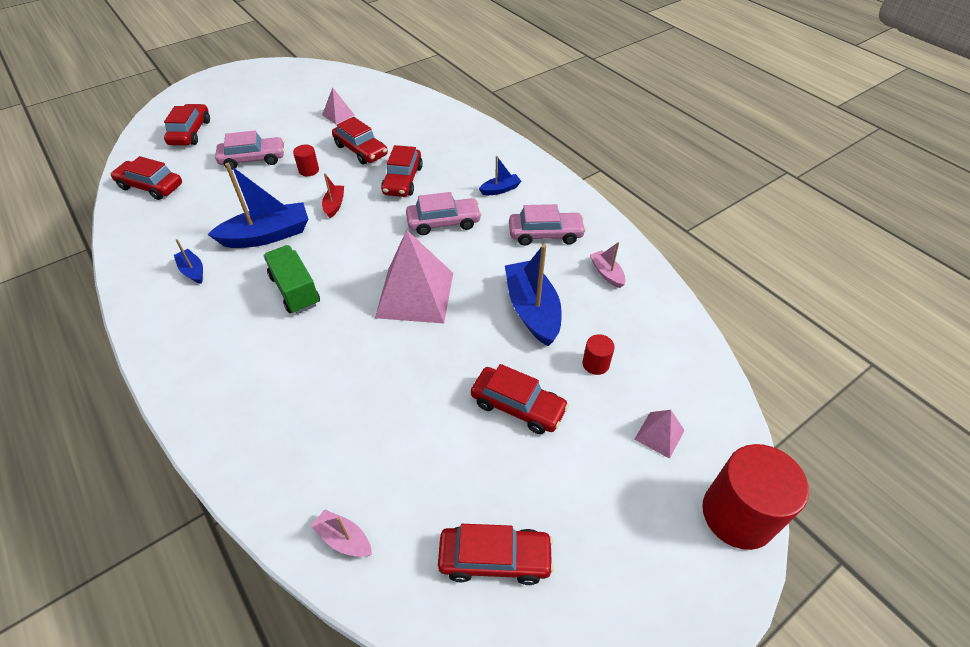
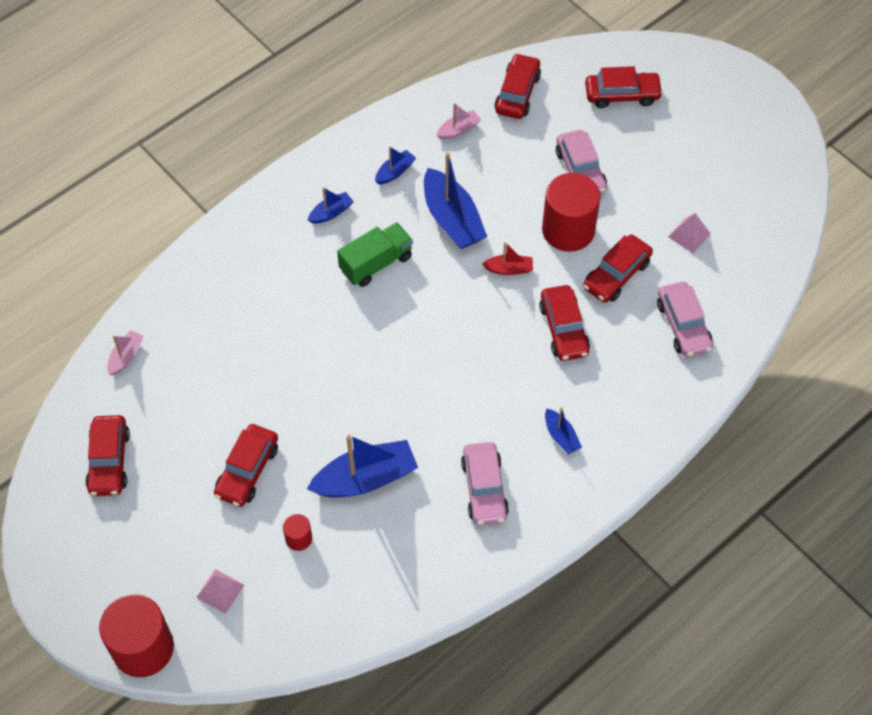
camera: 85 degrees right, 10 degrees up
(218, 322) = (331, 213): none -> blue boat
(309, 170) = (568, 230): red cylinder -> red cylinder, size x2.20
(402, 180) = (563, 329): red car -> red car turned 105 degrees counterclockwise
(415, 295) = (378, 368): pink pyramid -> none
(443, 222) = (492, 381): pink car -> pink car (683, 325)
(606, 273) = (426, 553): pink boat -> pink boat (458, 130)

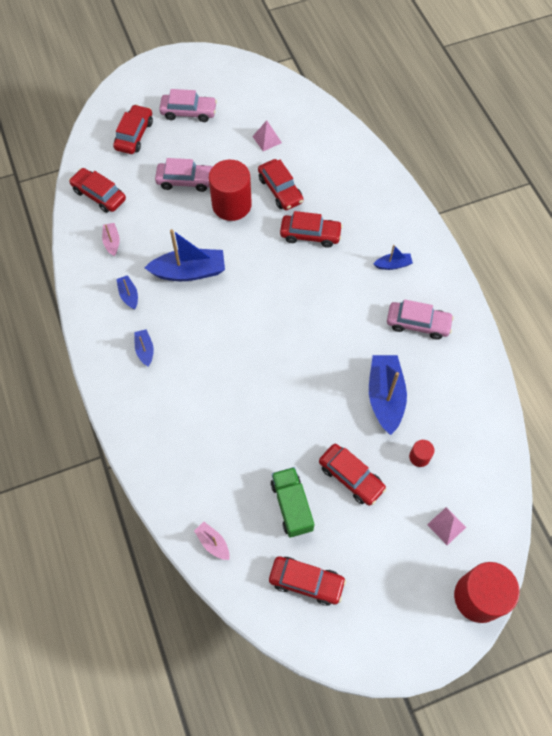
camera: 70 degrees left, 5 degrees up
(376, 263) = (205, 333): green truck -> green truck (292, 506)
(509, 269) = (248, 250): red boat -> none
(683, 325) = (335, 168): pink car -> pink car (188, 112)

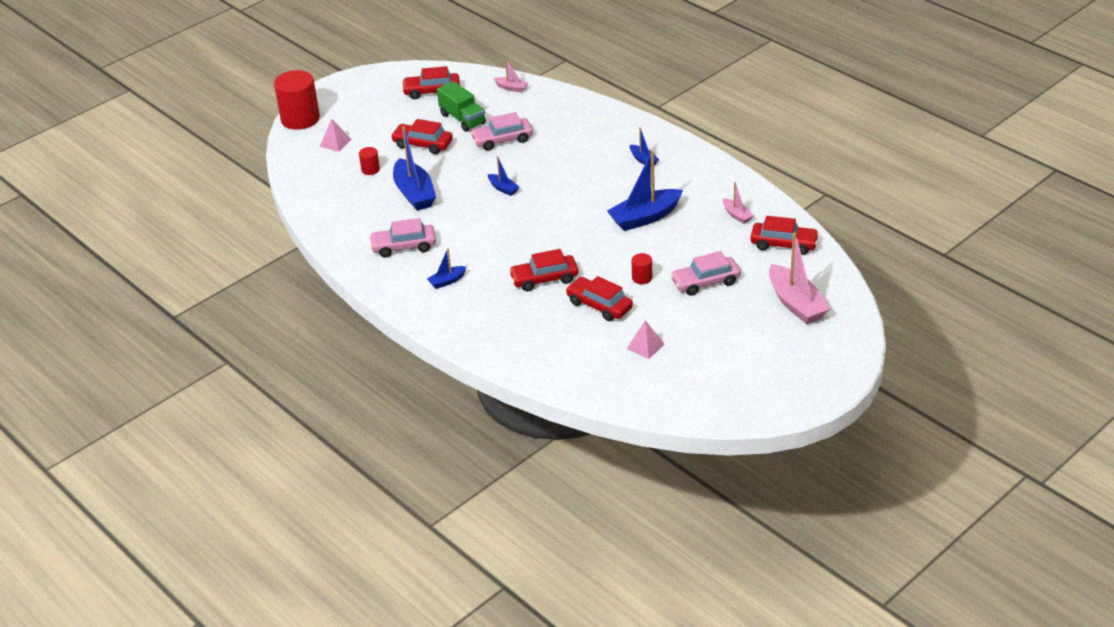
camera: 160 degrees right, 25 degrees down
(129, 295) = (687, 186): blue boat -> blue boat (503, 188)
(134, 135) = (796, 304): red car -> pink boat
(188, 112) = (755, 344): pink car -> pink car (502, 140)
(231, 205) = (642, 278): red cylinder -> red cylinder, size x0.45

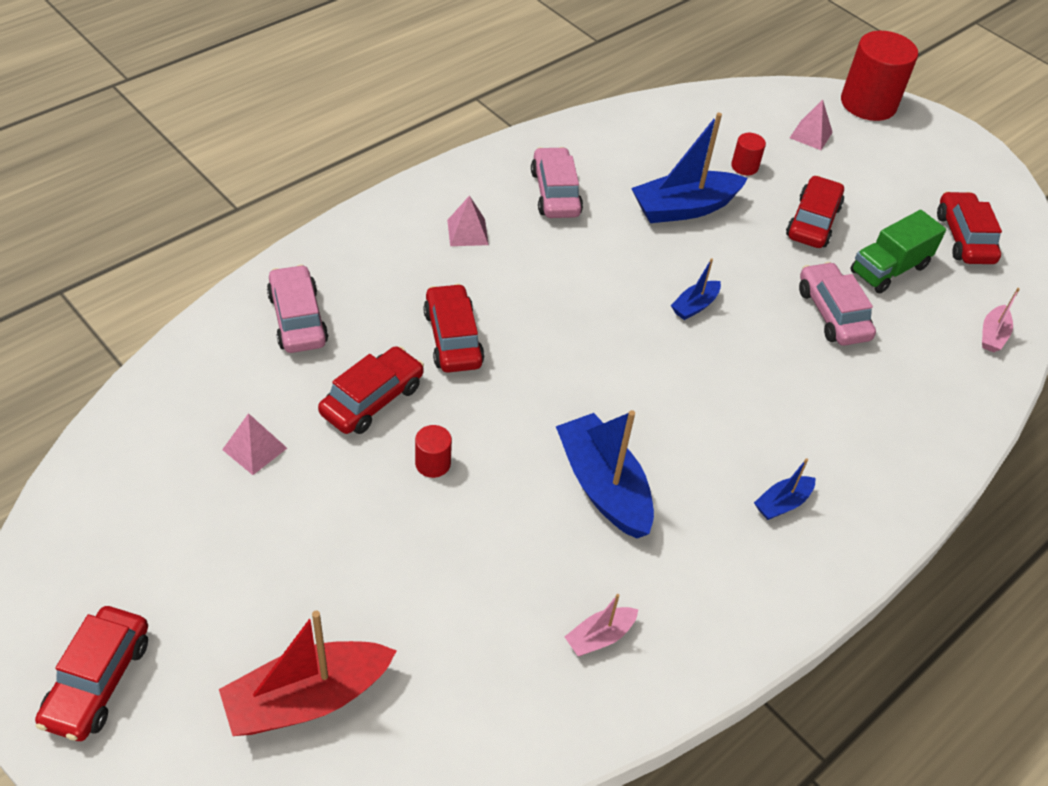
camera: 85 degrees right, 10 degrees up
(447, 281) = (467, 232): blue boat -> pink pyramid
(705, 282) = (402, 555): pink car -> pink car (298, 319)
(783, 244) = (496, 708): red car -> red car (97, 681)
(796, 304) = (307, 699): pink boat -> red boat

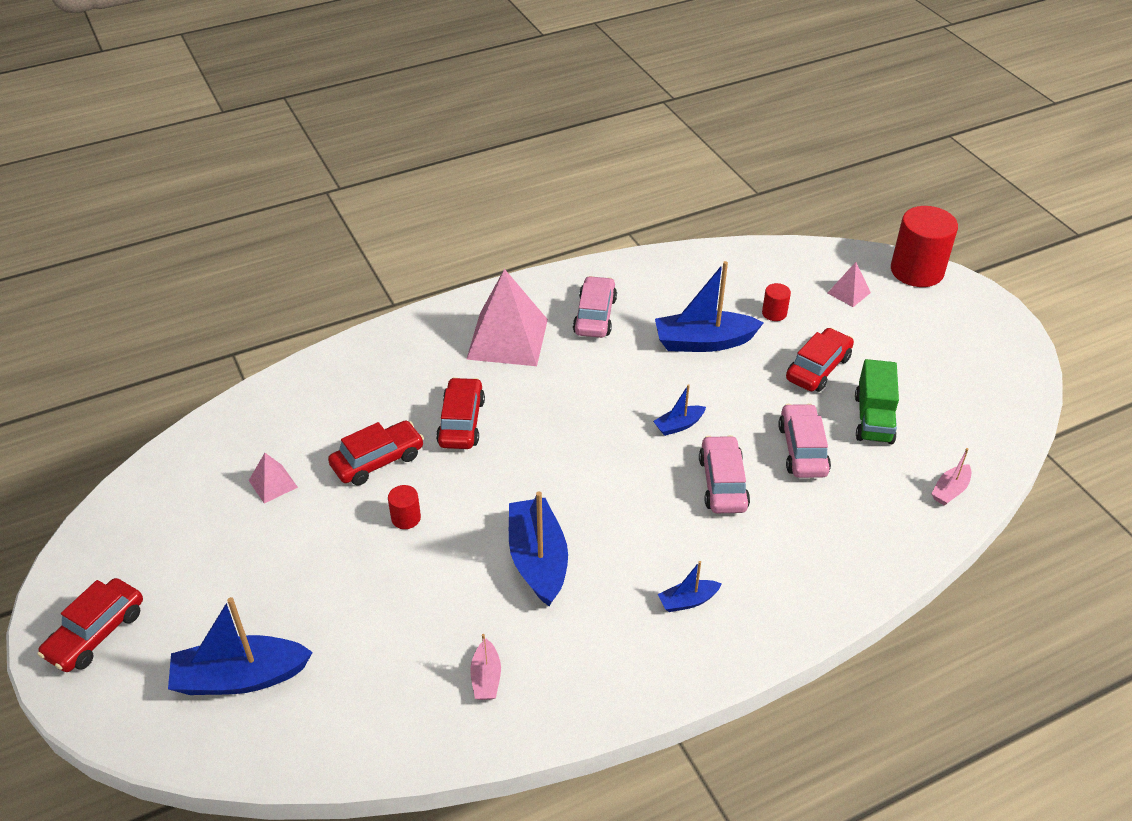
camera: 20 degrees right, 5 degrees down
(298, 319) = (344, 389): pink car -> pink car (723, 483)
(307, 699) = (240, 677): red boat -> blue boat
(467, 232) = (507, 339): pink pyramid -> pink pyramid, size x2.16
(599, 637) = (486, 678): pink boat -> pink boat turned 75 degrees counterclockwise
(889, 269) = (873, 419): green truck -> green truck turned 60 degrees counterclockwise
(964, 238) = (960, 401): red car -> none

